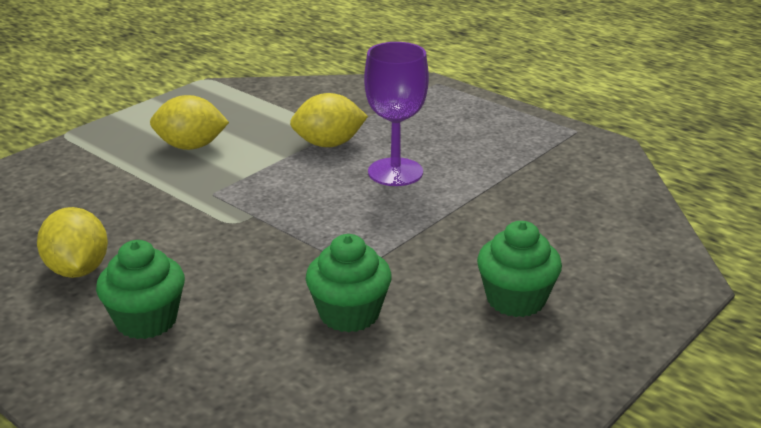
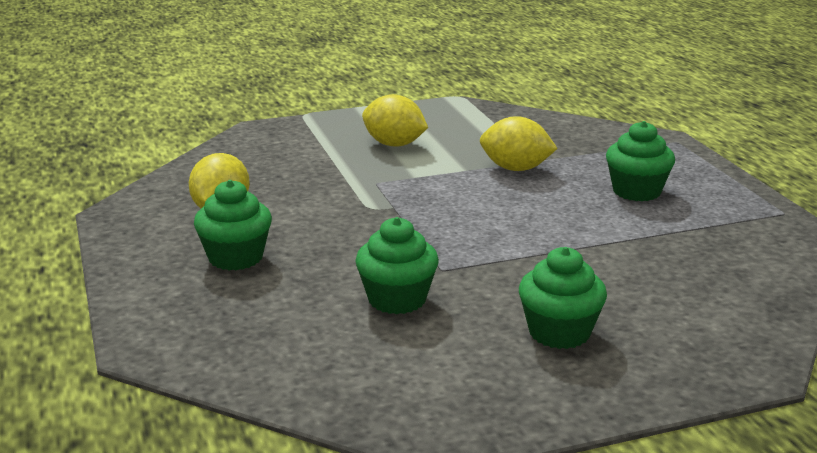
camera: 30 degrees right, 5 degrees down
(395, 172) = (554, 204): purple goblet -> none
(450, 140) = (636, 191): none -> green cupcake

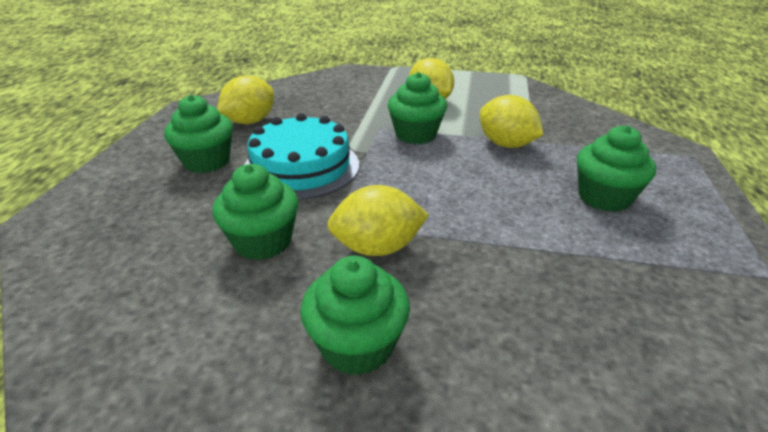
camera: 30 degrees right, 10 degrees up
(345, 236) = (301, 167): none -> turquoise cake
(421, 180) = (415, 134): none -> green cupcake
(500, 275) = (377, 247): none -> yellow lemon

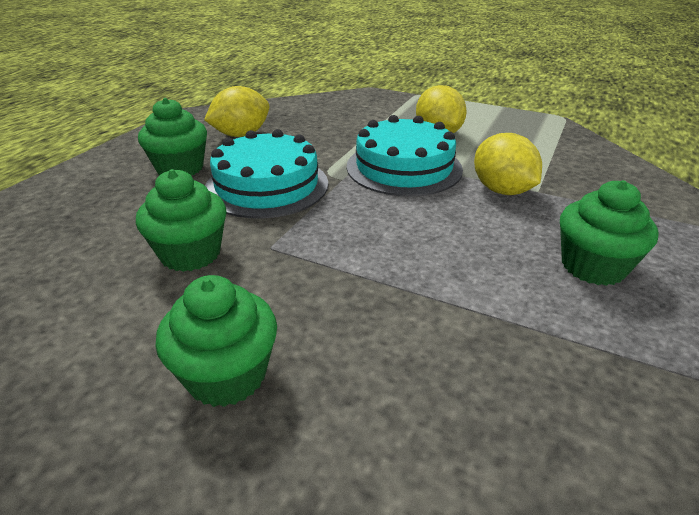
camera: 15 degrees right, 0 degrees up
(377, 247) = (300, 279): yellow lemon -> none
(415, 134) = (404, 167): green cupcake -> turquoise cake

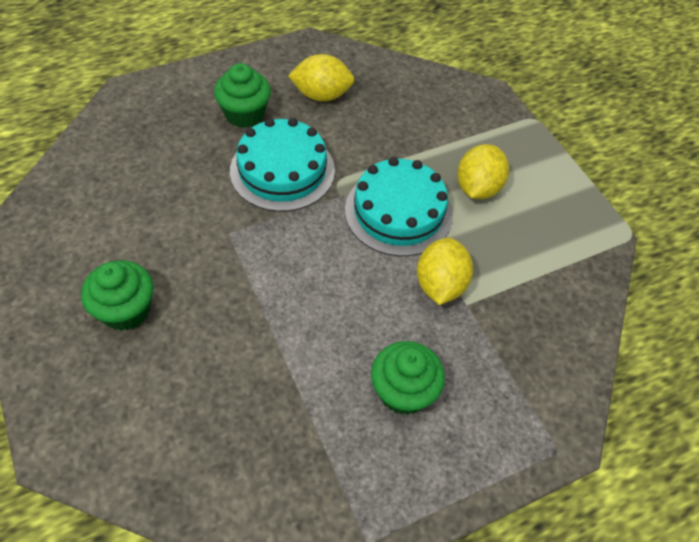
camera: 35 degrees right, 20 degrees up
(190, 254) = (181, 208): green cupcake -> none

